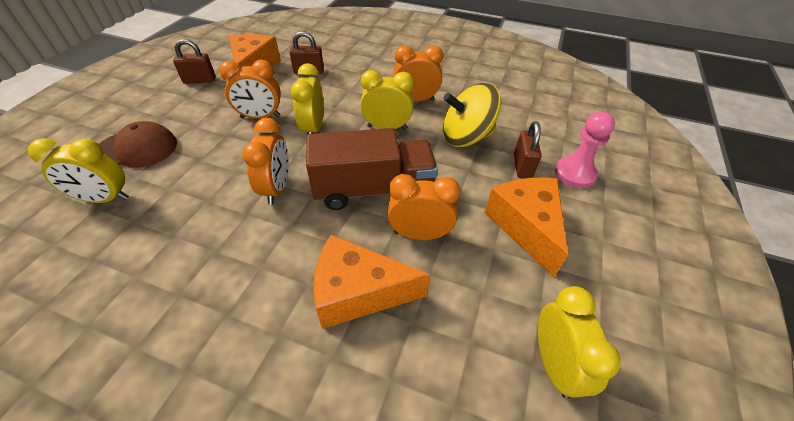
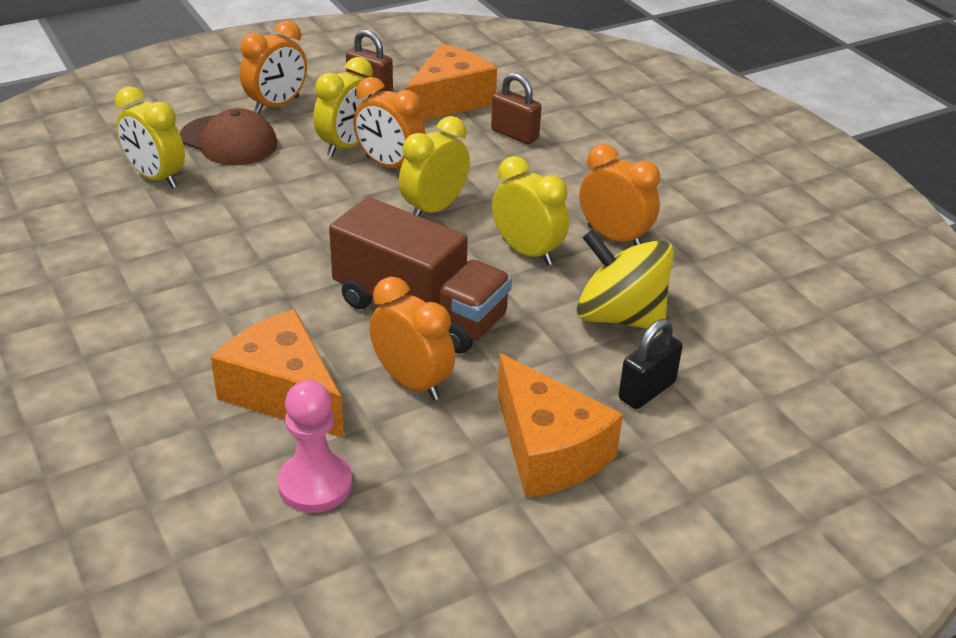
camera: 40 degrees right, 10 degrees down
(277, 188) = (319, 253): orange clock -> orange clock (277, 105)
(522, 166) = (646, 390): brown padlock -> black padlock
(525, 226) = (548, 450): orange cheese -> orange cheese turned 120 degrees clockwise
(554, 364) = (391, 573): yellow clock -> yellow clock (347, 146)
(574, 174) = (712, 440): pink pawn -> pink pawn (315, 484)

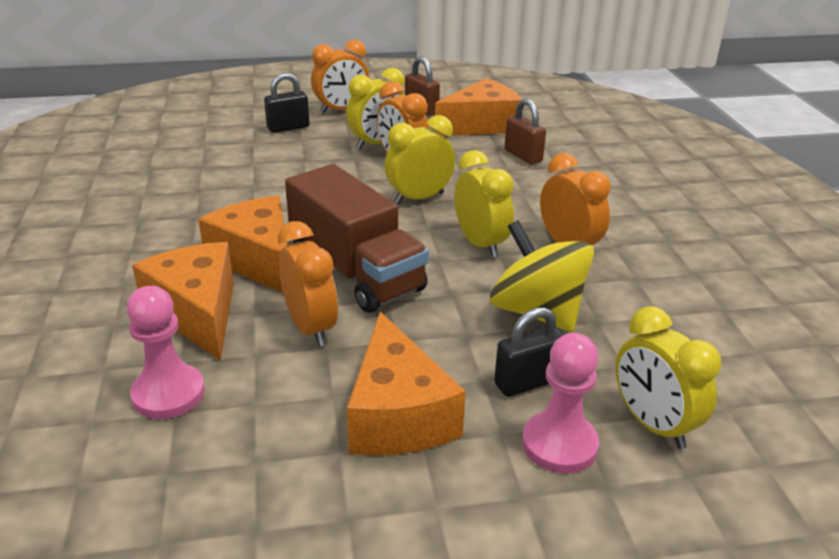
camera: 20 degrees right, 5 degrees down
(156, 178) = (216, 143): yellow clock -> yellow clock (653, 425)
(229, 141) = (288, 127): brown cap -> black padlock
(307, 319) = (258, 260): none -> orange cheese
(702, 442) = (559, 444): none -> pink pawn

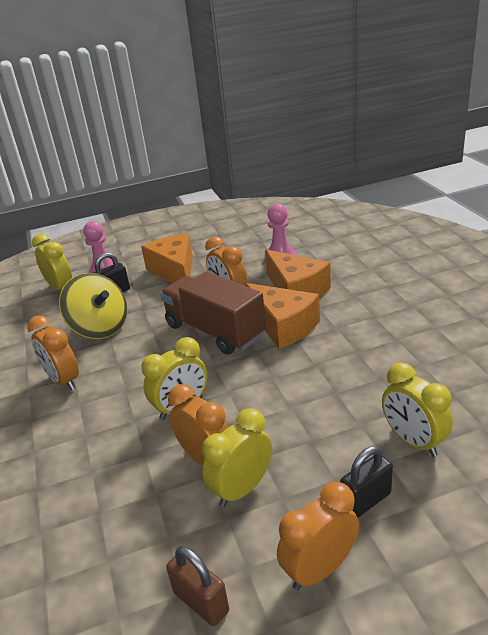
camera: 175 degrees right, 0 degrees up
(480, 244) = (130, 369): yellow clock -> yellow clock (413, 441)
(481, 125) = (112, 569): orange cheese -> none
(523, 156) = (70, 501): brown padlock -> none

